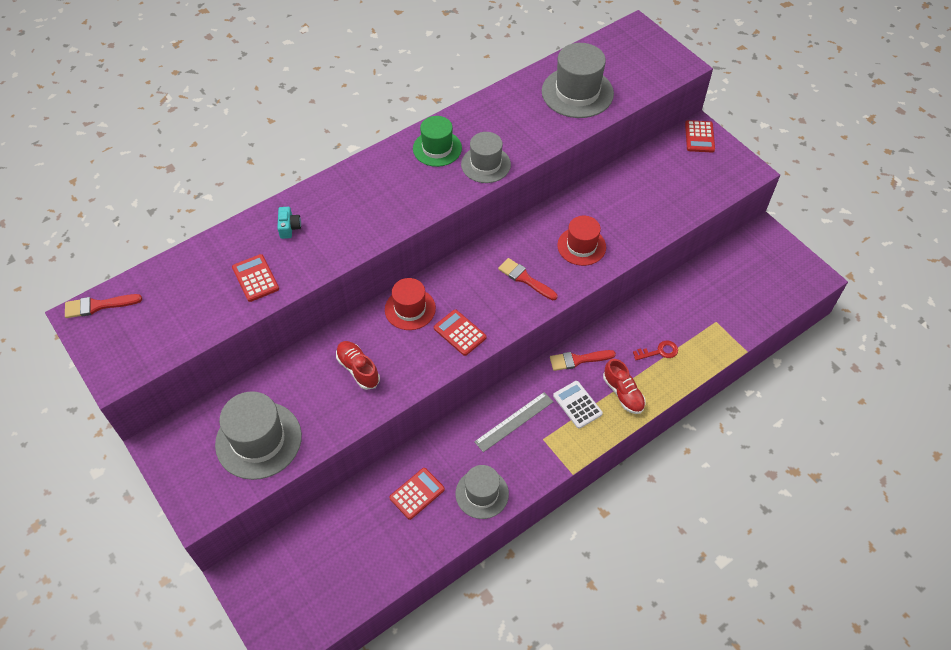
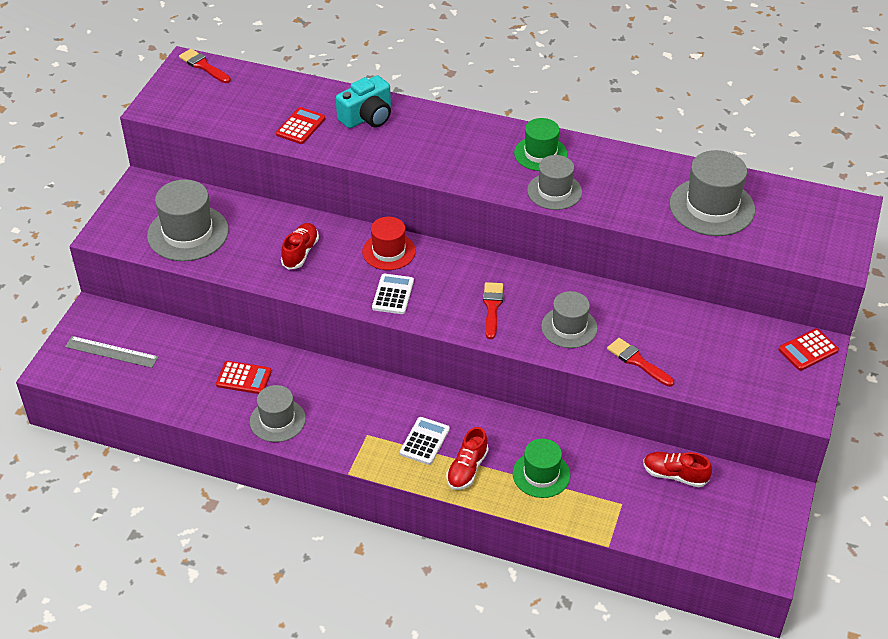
camera: 55 degrees right, 10 degrees down
(289, 227) = (367, 117): turquoise camera -> turquoise camera, size x1.90
(460, 333) = (393, 294): red calculator -> white calculator
(514, 421) = (368, 405): grey ruler -> grey ruler (111, 352)
(578, 360) = (475, 418): red brush -> red brush (637, 361)
(581, 246) = (569, 327): red hat -> grey hat
(659, 351) = (541, 474): red key -> green hat
(711, 277) = (674, 475): none -> red shoe

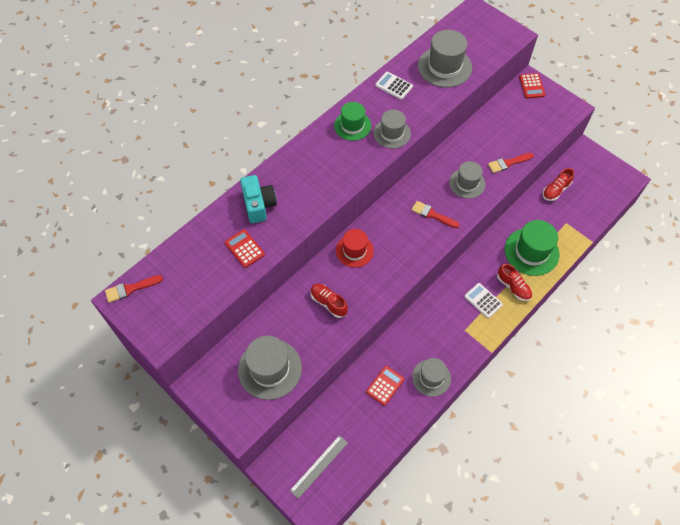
camera: 65 degrees left, 15 degrees up
(393, 294) = (395, 263): white calculator -> white calculator (394, 86)
(541, 474) = (531, 251): green hat -> green hat, size x1.54

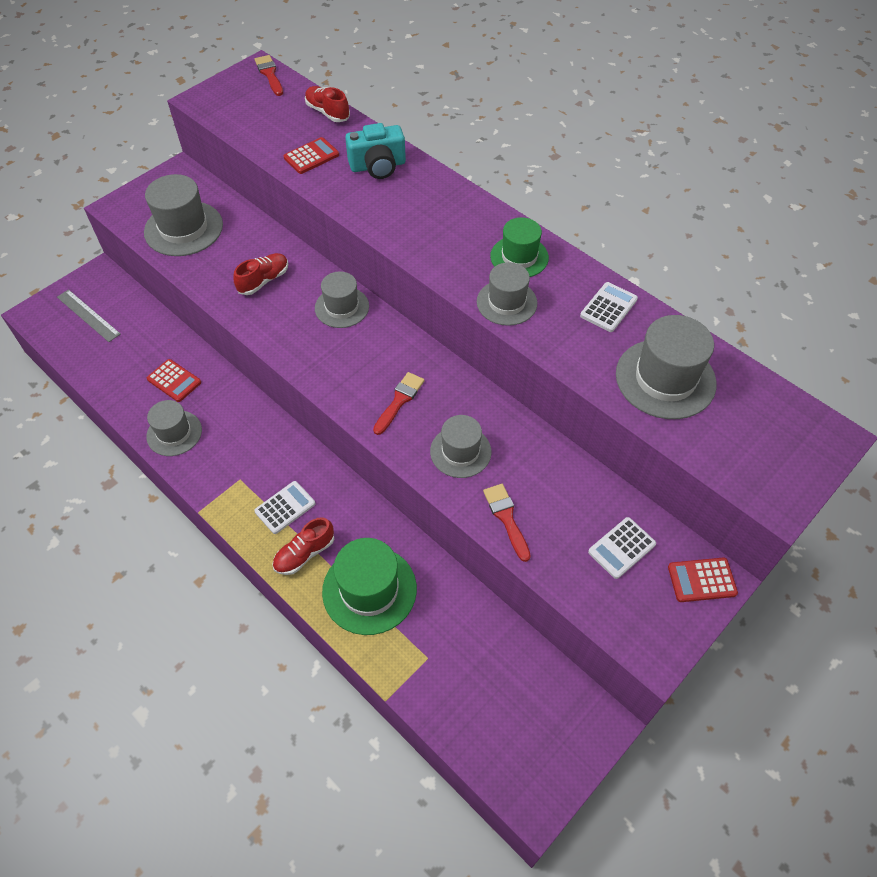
camera: 90 degrees right, 5 degrees down
(354, 250) = (342, 307): red hat -> grey hat
(519, 115) = (621, 548): none -> white calculator
(555, 190) = (500, 649): red shoe -> red shoe (327, 112)

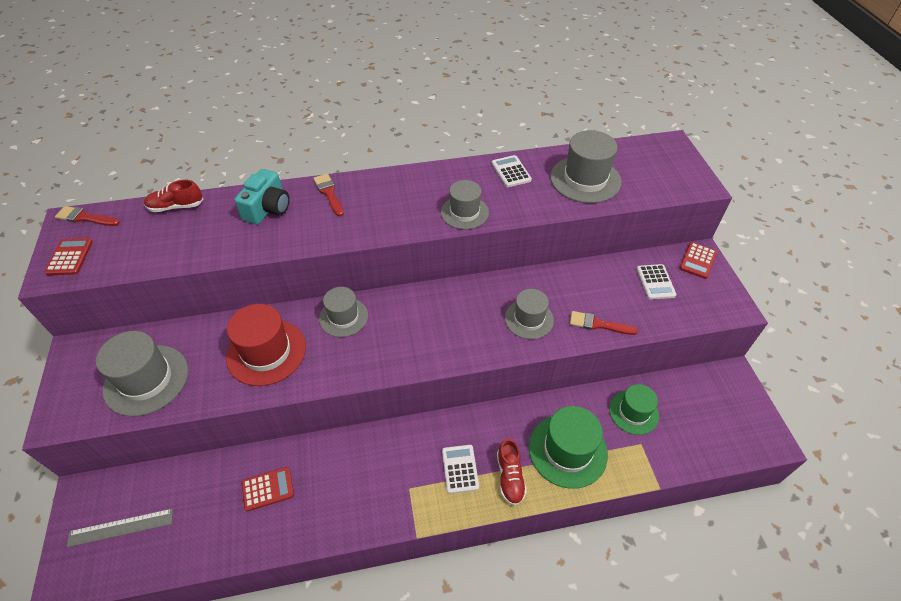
camera: 55 degrees left, 5 degrees down
(174, 433) = (322, 516): grey hat -> none
(264, 280) = (266, 352): red shoe -> red hat
(311, 156) = (211, 239): red calculator -> red calculator (70, 257)
(399, 401) = (459, 329): red brush -> red brush (329, 193)
(519, 257) = (431, 186): green hat -> green hat (633, 412)

